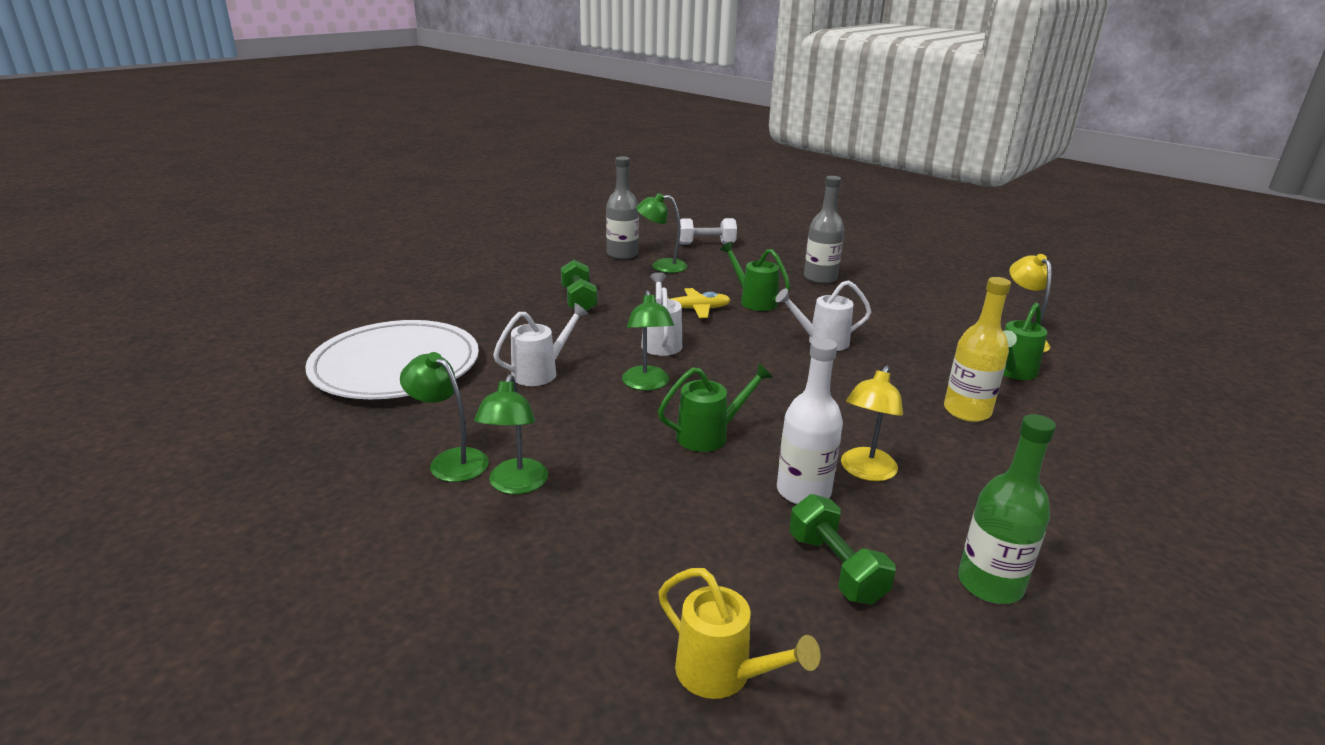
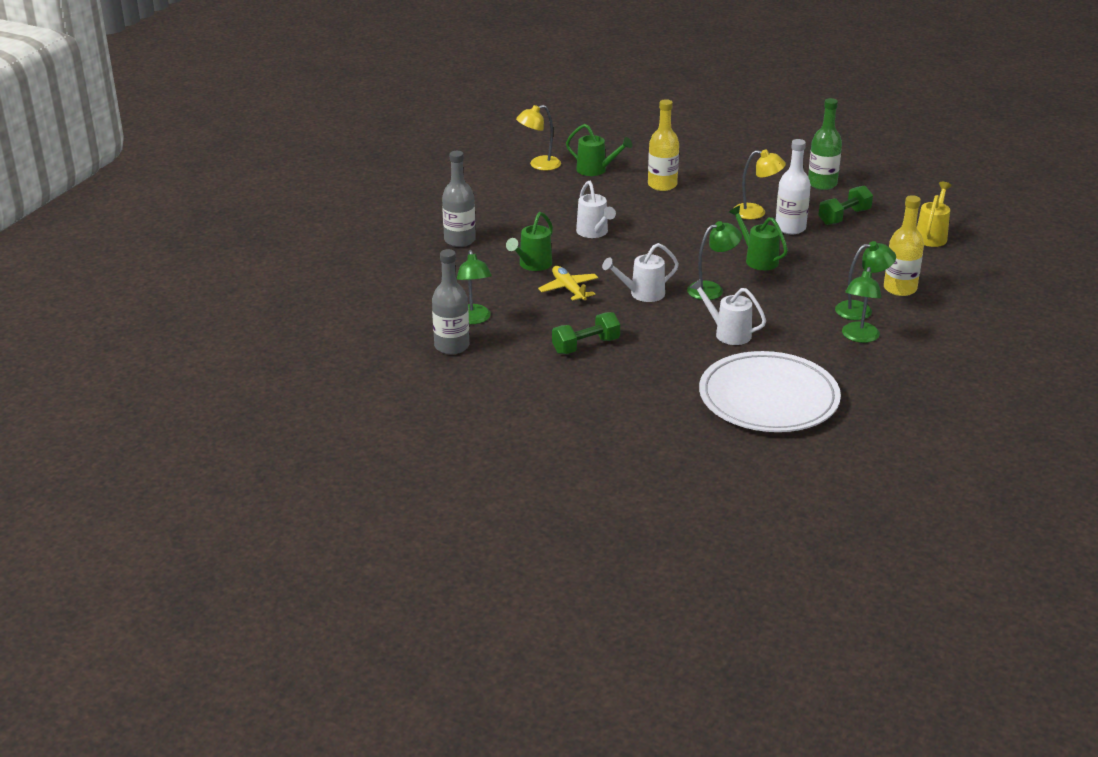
camera: 105 degrees left, 5 degrees up
(548, 547) = (900, 289): none -> yellow bottle
(706, 244) = (393, 304): white dumbbell -> none

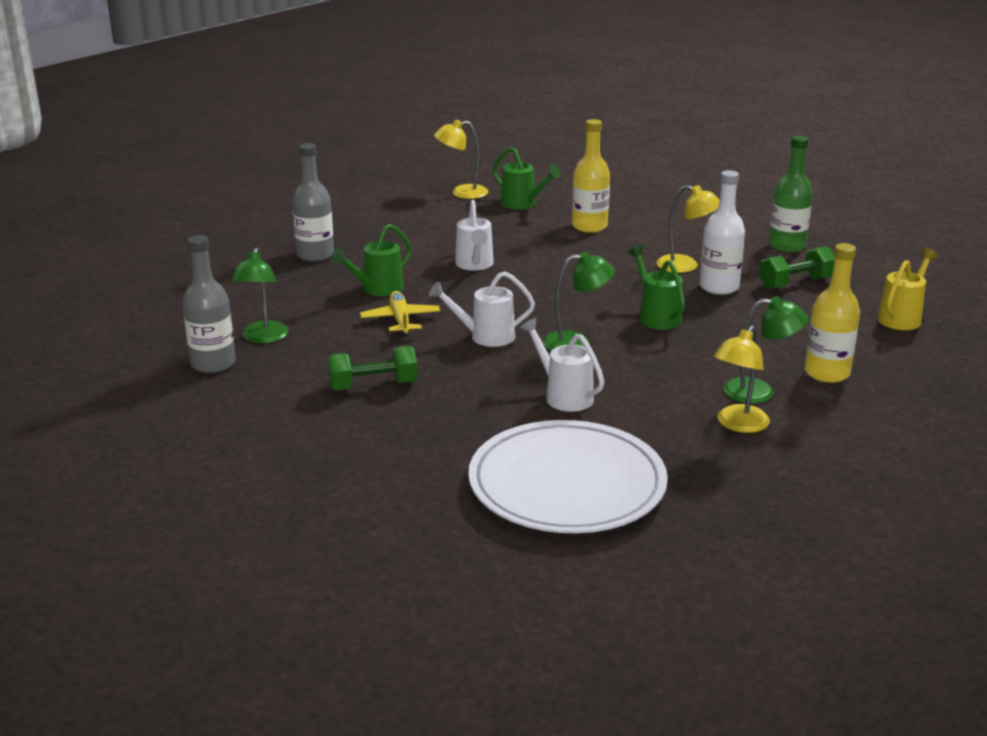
camera: 15 degrees right, 5 degrees down
(859, 337) = (738, 425): green lamp -> yellow lamp

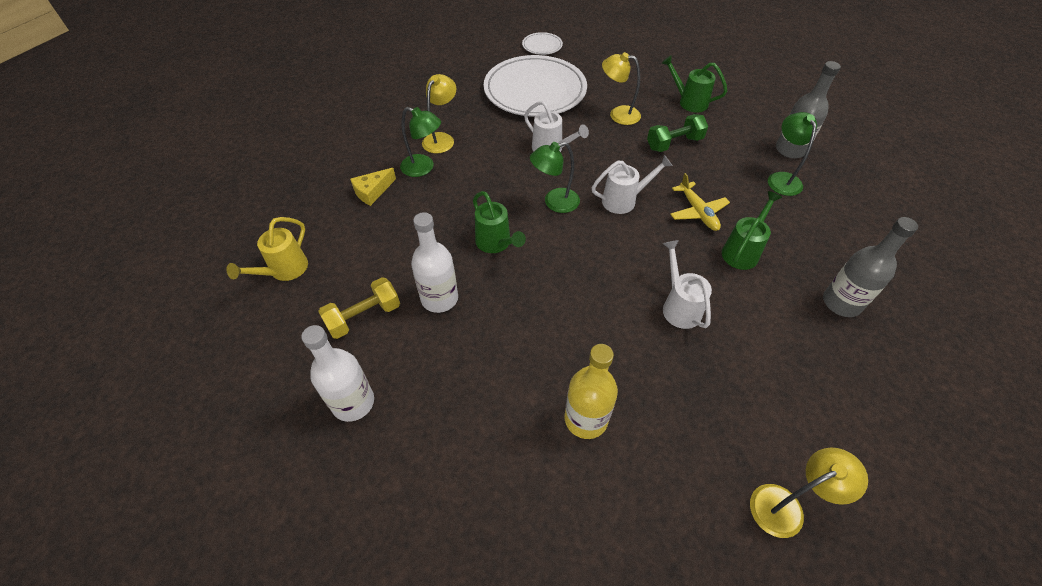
camera: 170 degrees right, 25 degrees up
(522, 204) = (689, 477): green watering can -> green watering can (689, 102)
(525, 582) = (542, 46): none -> white plate
(685, 266) = (470, 335): yellow lamp -> yellow lamp (618, 114)
(759, 391) = (423, 168): green lamp -> green lamp turned 150 degrees counterclockwise
(786, 246) = (353, 402): green bottle -> white bottle
(795, 283) = (364, 316): green dumbbell -> yellow dumbbell
(827, 373) = (372, 191): yellow bottle -> yellow cheese

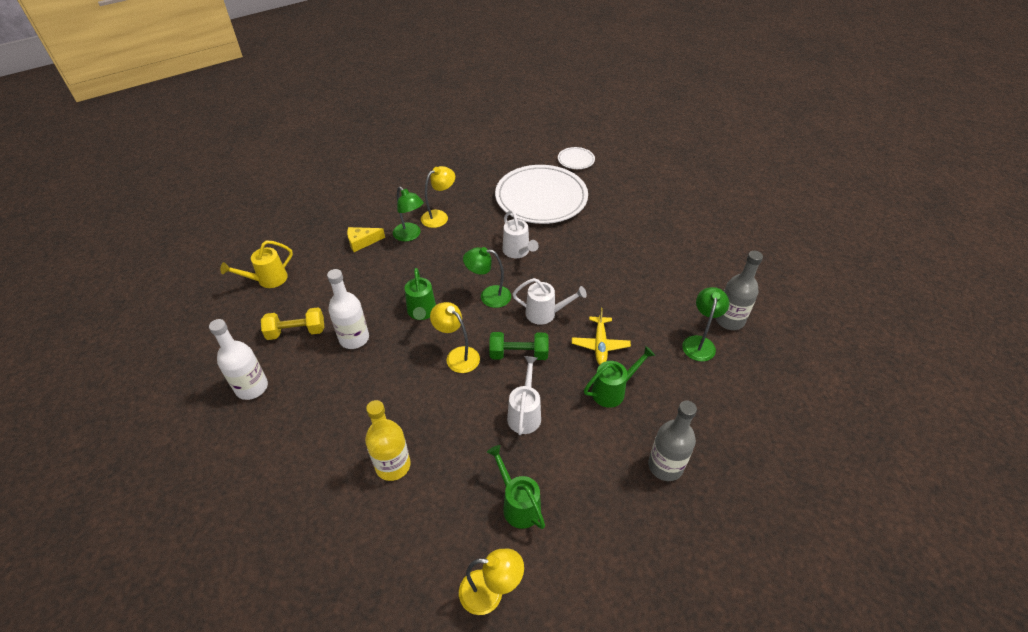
camera: 25 degrees right, 5 degrees down
(618, 114) = (596, 239): yellow lamp -> yellow lamp (457, 355)
(674, 143) = (626, 280): green dumbbell -> green dumbbell (518, 354)
(689, 102) = (668, 247): green watering can -> green watering can (518, 504)

